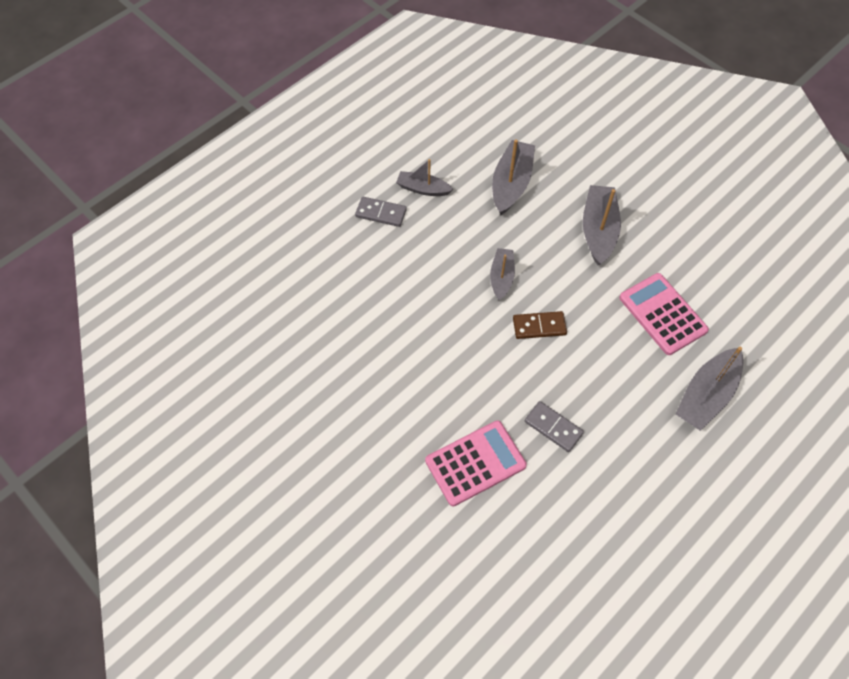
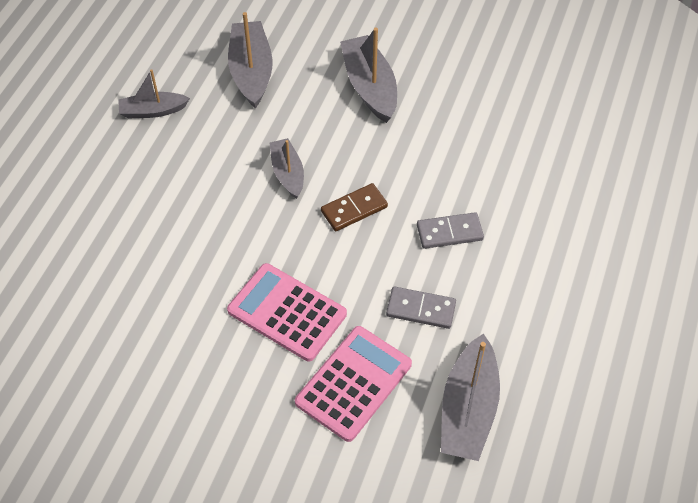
camera: 25 degrees left, 5 degrees down
(381, 213) = (115, 154): grey domino -> grey domino (449, 232)
(662, 314) = (478, 147): pink calculator -> pink calculator (287, 312)
(706, 395) = (562, 212): grey boat -> grey boat (468, 409)

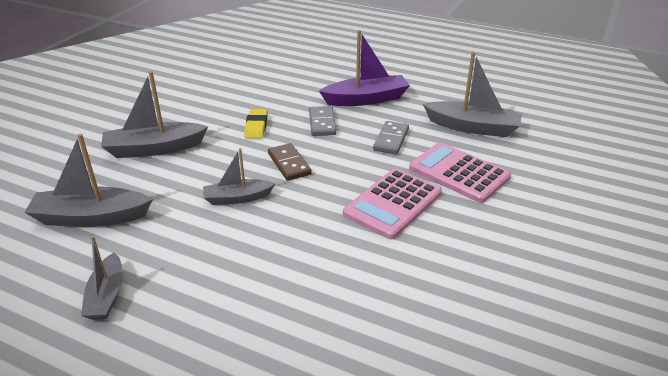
camera: 85 degrees left, 20 degrees down
(430, 167) = (256, 127): none -> yellow eraser
(523, 278) = (366, 99): none -> purple boat

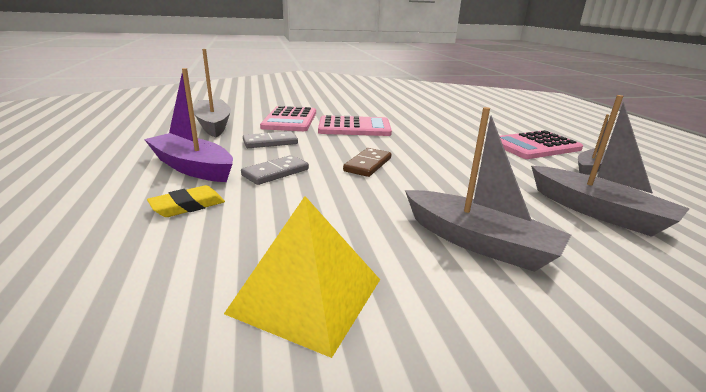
camera: 130 degrees left, 10 degrees down
(189, 308) = (535, 146): none -> pink calculator
(197, 95) = (307, 295): none -> yellow pyramid
(237, 198) = (443, 167): grey boat -> none
(256, 127) = (331, 201): yellow eraser -> yellow eraser (188, 206)

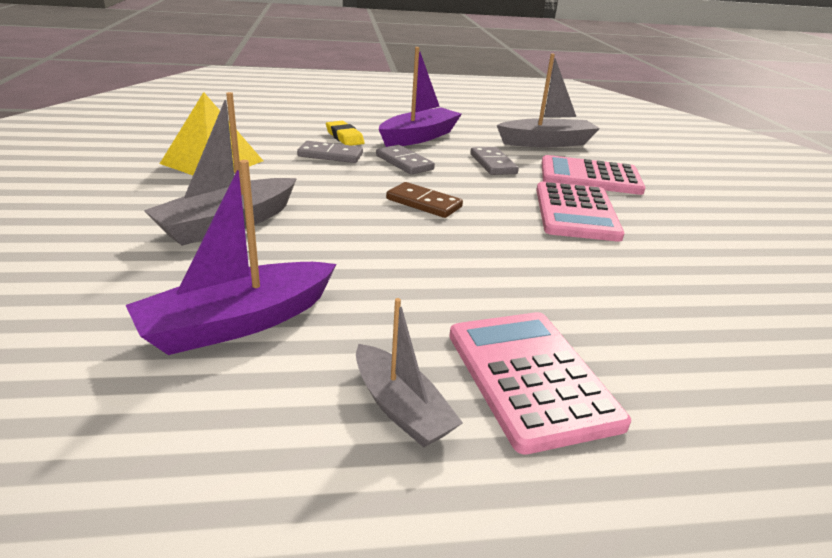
camera: 95 degrees right, 5 degrees up
(259, 209) = (330, 155): none -> grey domino
(597, 212) = (238, 322): grey boat -> purple boat

